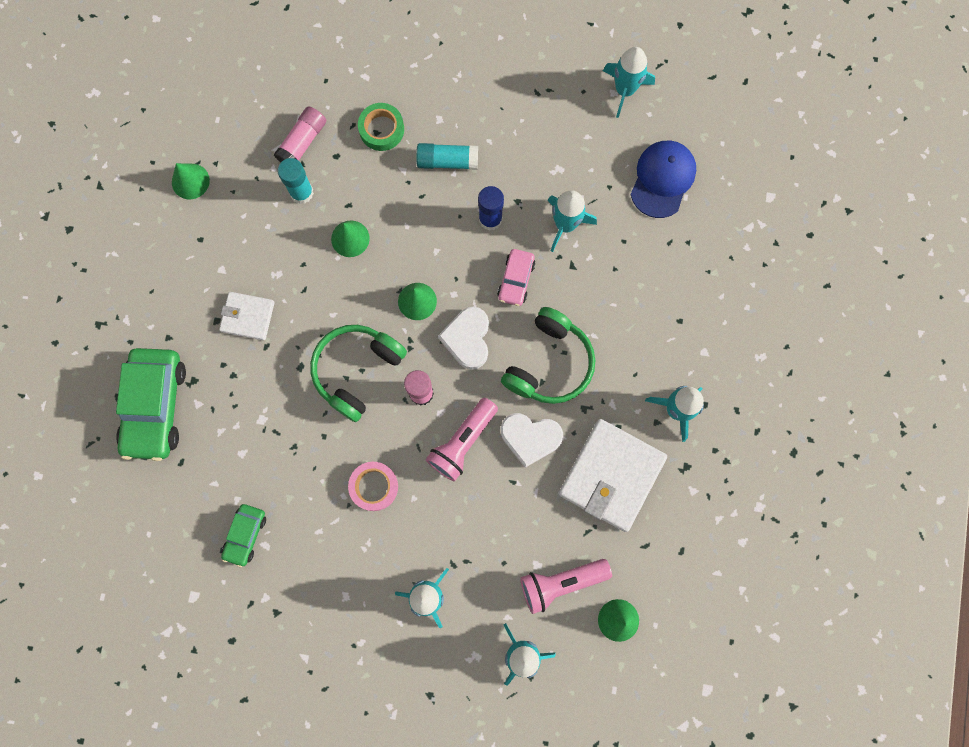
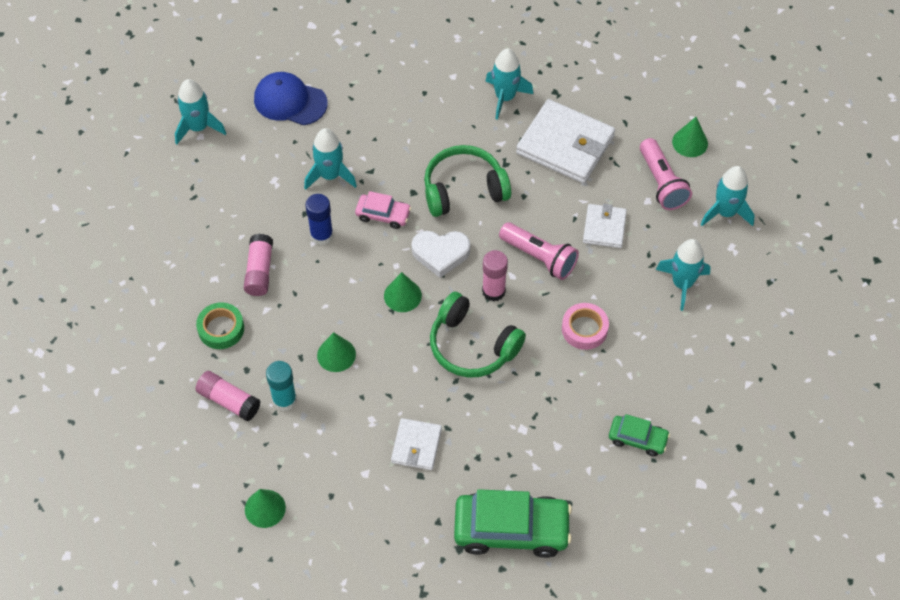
camera: 90 degrees left, 20 degrees down
(447, 161) = (259, 271): turquoise glue stick -> pink glue stick
(500, 514) = (604, 228): none -> white wallet
(530, 438) = (534, 204): white heart -> none
(549, 363) = (464, 189): green headphones -> green headphones turned 45 degrees counterclockwise

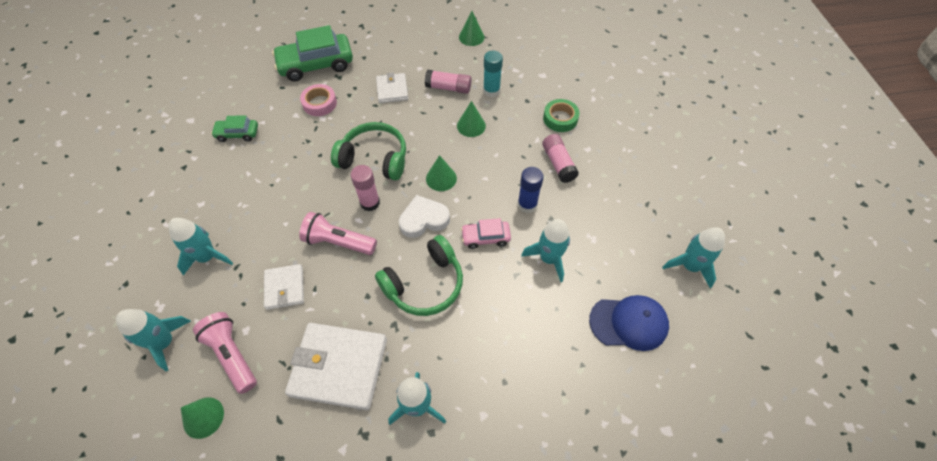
camera: 160 degrees right, 0 degrees up
(229, 401) = (527, 81): pink glue stick -> pink glue stick (448, 88)
(584, 329) = (289, 195): pink tape -> pink tape (319, 103)

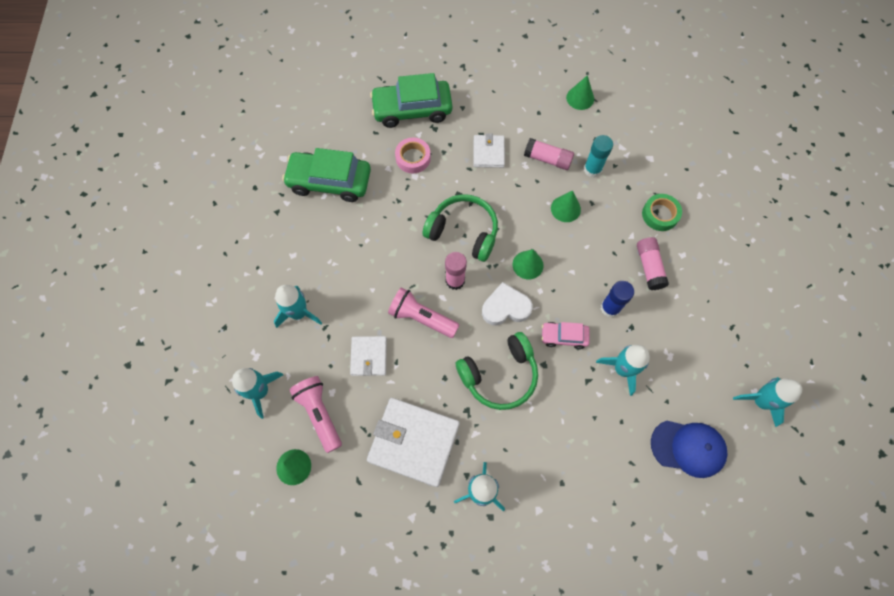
camera: 10 degrees right, 10 degrees up
(237, 134) = (329, 182): green car -> green car, size x1.91

